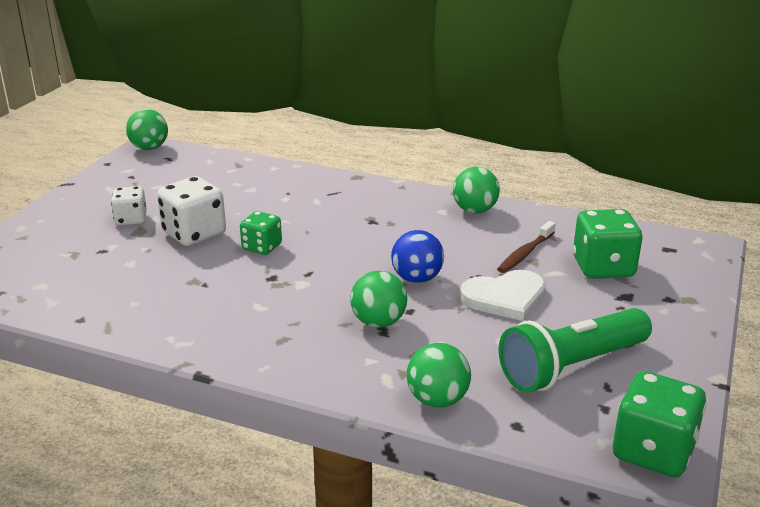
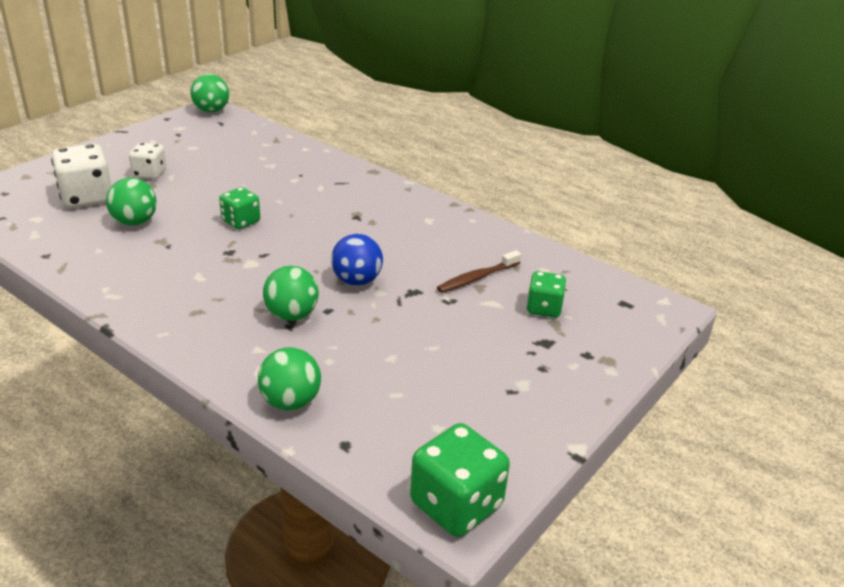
camera: 15 degrees right, 5 degrees up
(194, 234) = (192, 197): white dice -> white dice (86, 197)
(475, 210) = (460, 225): green ball -> green ball (135, 222)
(505, 298) = (425, 317): white heart -> none
(571, 367) = (438, 401): green flashlight -> none
(603, 267) = (544, 308): green dice -> green dice, size x0.62

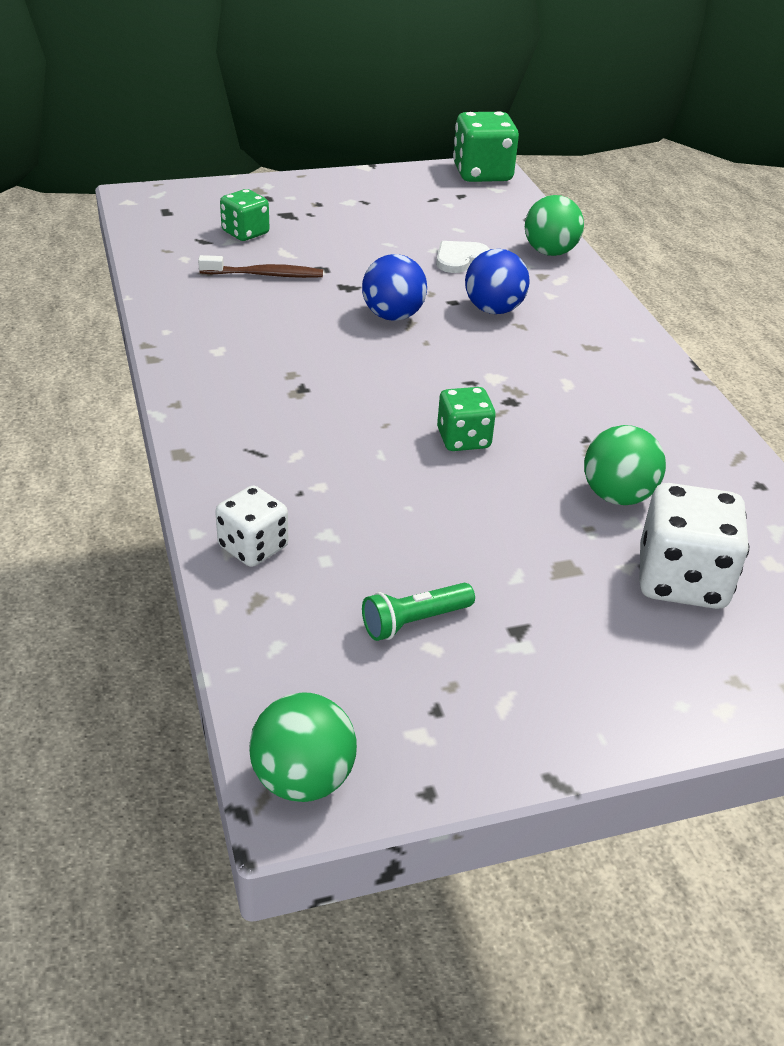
camera: 145 degrees left, 5 degrees up
(149, 173) = (552, 598): white dice -> white dice (253, 547)
(206, 151) = (414, 622): none -> green flashlight
(292, 315) = (493, 309): green ball -> blue ball
(360, 356) = (460, 259): none -> white heart

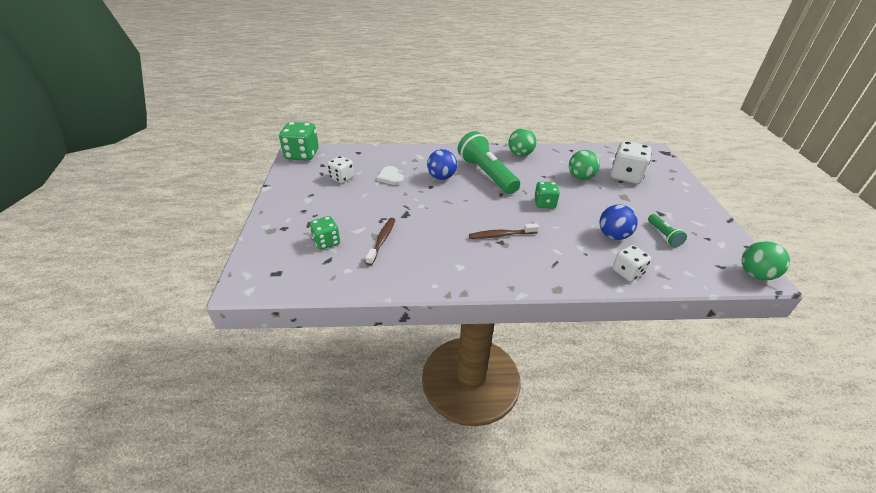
camera: 75 degrees left, 0 degrees up
(323, 387) = (501, 235): none -> brown toothbrush
(393, 316) = (439, 205): blue ball -> blue ball (613, 235)
(429, 217) = (342, 178): none -> white dice
(541, 360) = (486, 174): none -> green flashlight
(550, 252) = (394, 153): green ball -> green ball (520, 154)

